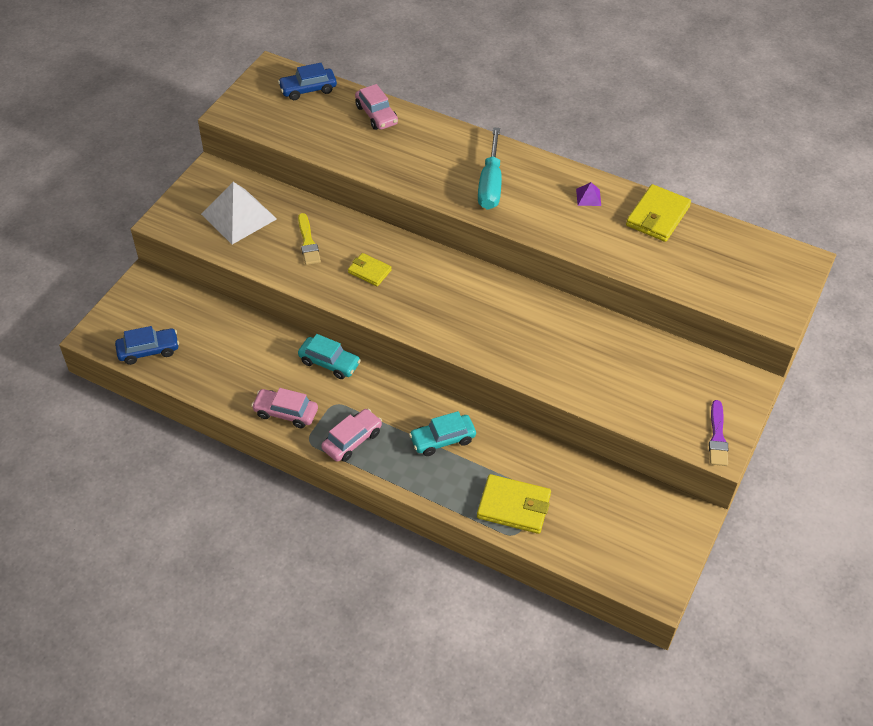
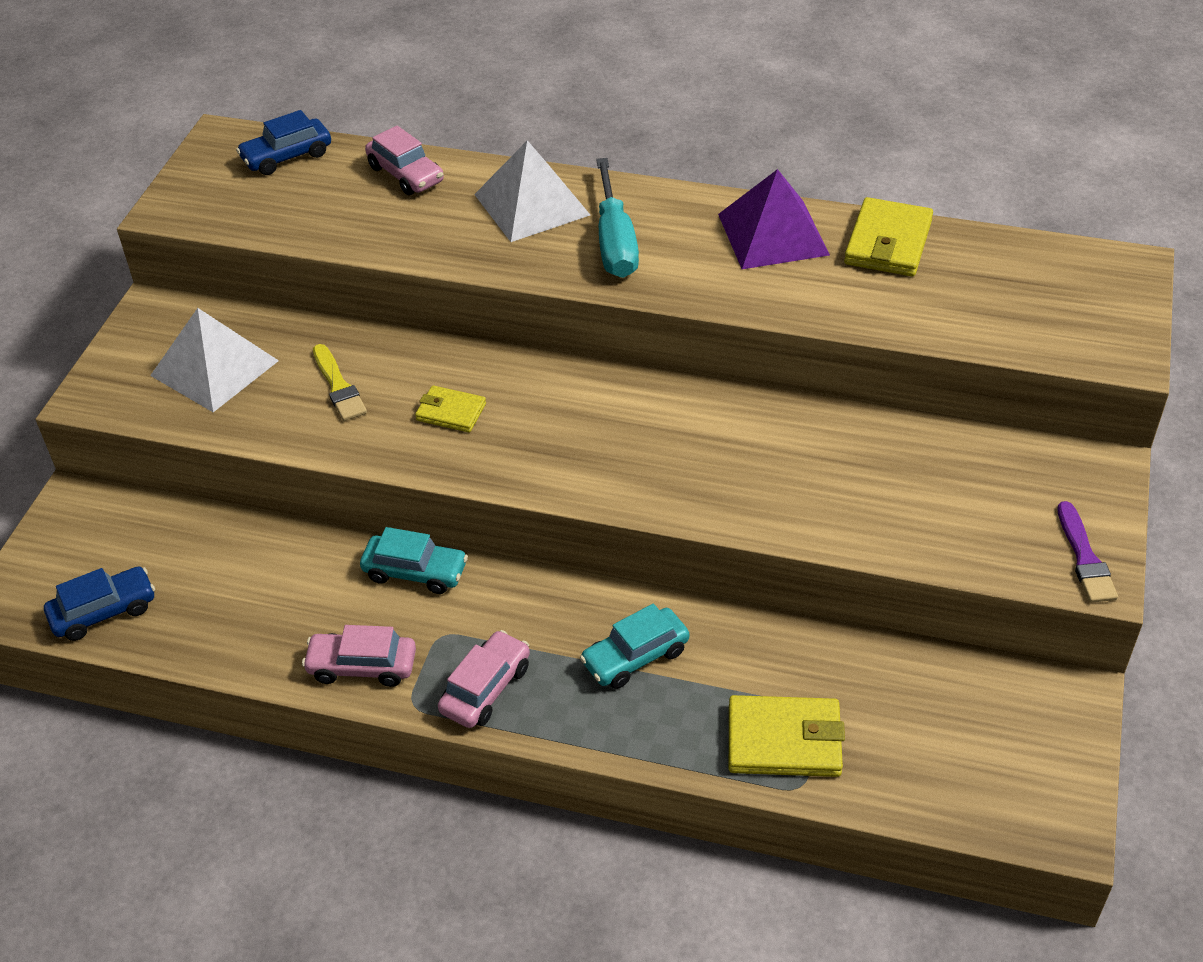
camera: 10 degrees left, 5 degrees down
(447, 149) = (531, 204): none -> white pyramid
(588, 197) = (773, 234): purple pyramid -> purple pyramid, size x2.38

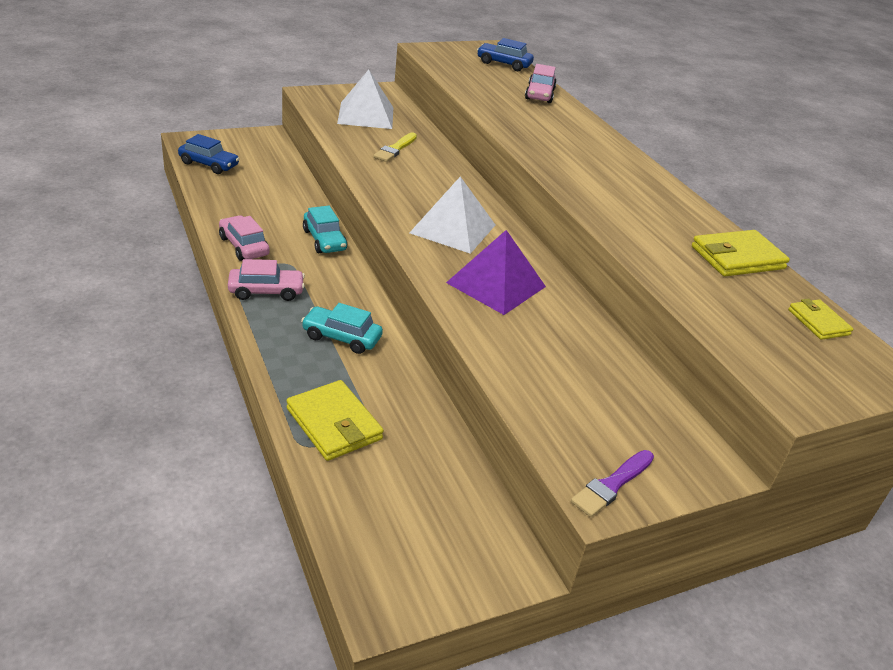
camera: 45 degrees right, 10 degrees down
(451, 412) = (419, 185): yellow wallet -> yellow wallet (818, 322)
(531, 204) = (573, 132): white pyramid -> white pyramid (453, 228)
(615, 243) = (584, 164): turquoise screwdriver -> none
(773, 234) = (674, 213): purple pyramid -> purple pyramid (496, 284)

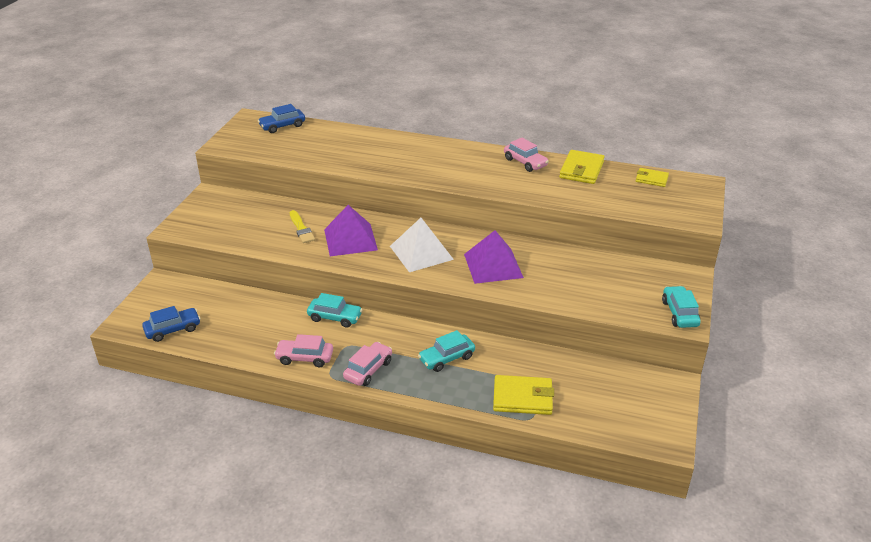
camera: 45 degrees left, 0 degrees up
(366, 115) = (239, 219): white pyramid -> none
(416, 180) = (350, 239): none -> purple pyramid
(540, 94) = (341, 135): pink car -> pink car (525, 162)
(612, 485) = (679, 313): purple brush -> turquoise car

